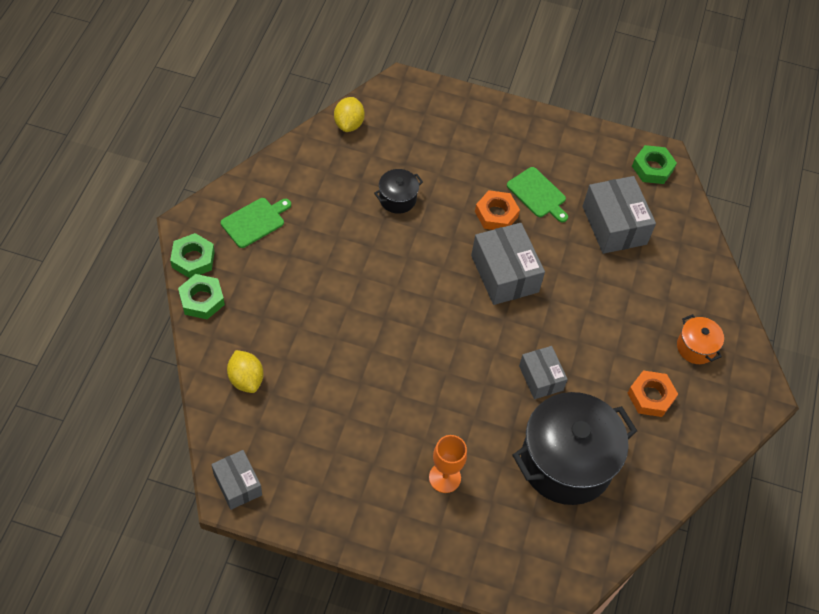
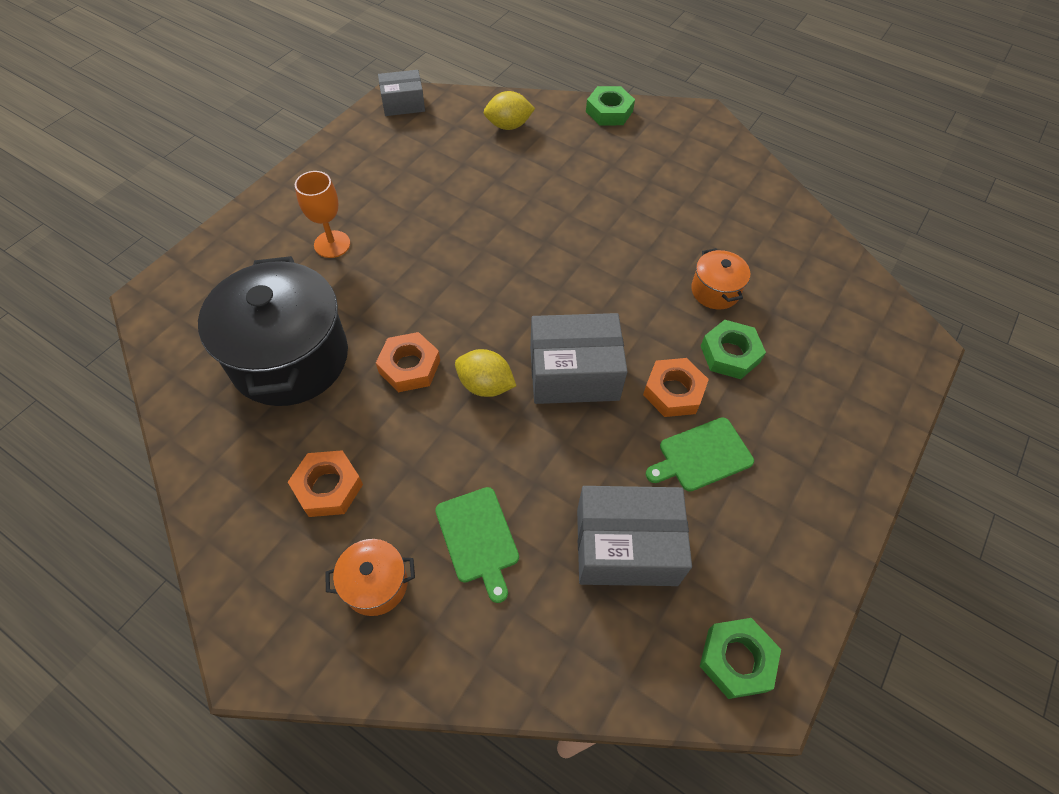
camera: 110 degrees right, 0 degrees up
(193, 259) = (660, 113): green nut -> green nut (730, 354)
(255, 221) = (700, 163): green cutting board -> green cutting board (478, 538)
(349, 124) = (843, 270): yellow lemon -> yellow lemon (485, 385)
(397, 199) = (715, 291): black pot -> orange pot
(541, 378) = (409, 367): grey box -> orange nut

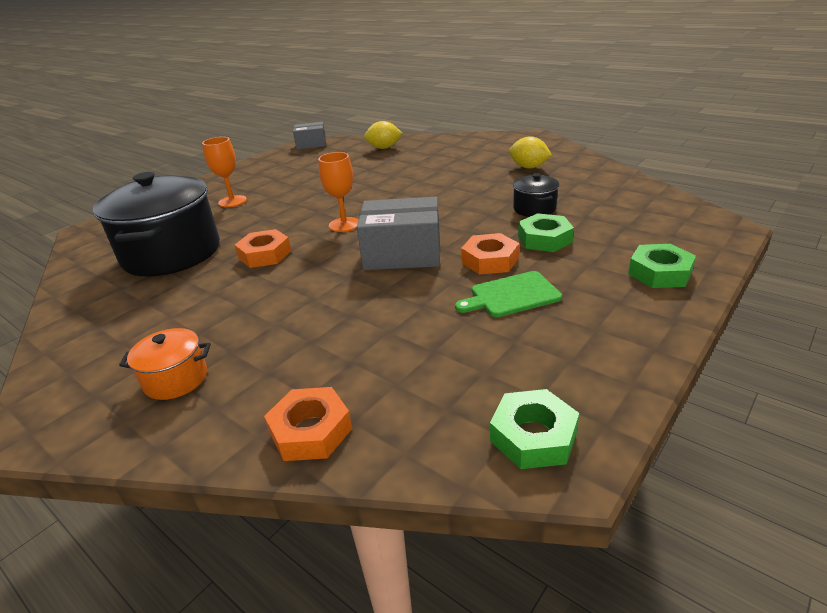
camera: 10 degrees right, 25 degrees down
(328, 487) = (165, 320): orange nut -> orange nut (310, 431)
(478, 538) = (284, 349): green cutting board -> none
(485, 385) = (324, 262): yellow lemon -> yellow lemon (528, 167)
(493, 309) = (344, 224): none -> orange goblet
(609, 111) = (461, 138): green nut -> green nut (660, 273)
(626, 546) = (426, 353): grey box -> none
(715, 291) = (534, 209): orange pot -> black pot

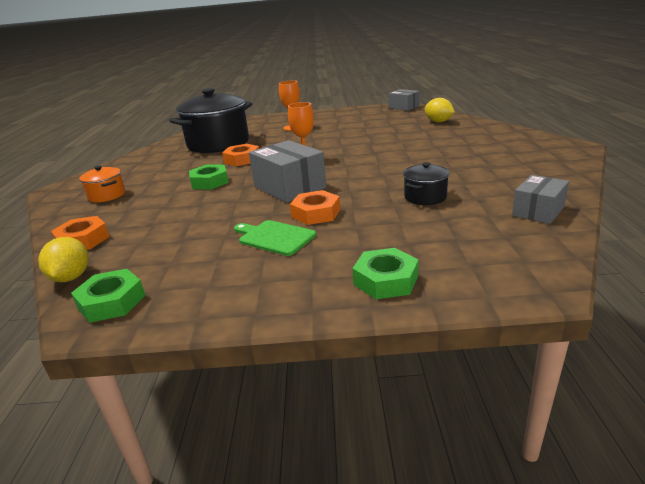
camera: 50 degrees right, 5 degrees down
(528, 167) = (502, 168): yellow lemon -> yellow lemon (71, 277)
(544, 239) = (377, 218): green nut -> green nut (210, 182)
(620, 186) = (538, 211): none -> grey box

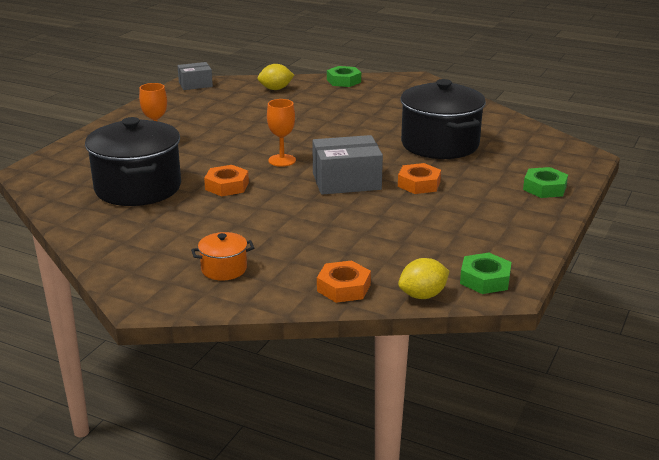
camera: 65 degrees left, 0 degrees up
(71, 277) = (422, 295): yellow lemon -> yellow lemon turned 45 degrees counterclockwise
(210, 182) = (273, 211): green nut -> green nut (344, 81)
(274, 237) = (444, 206): green cutting board -> none
(425, 197) = (440, 144): black pot -> black pot, size x2.20
(538, 211) = (504, 125): grey box -> none

